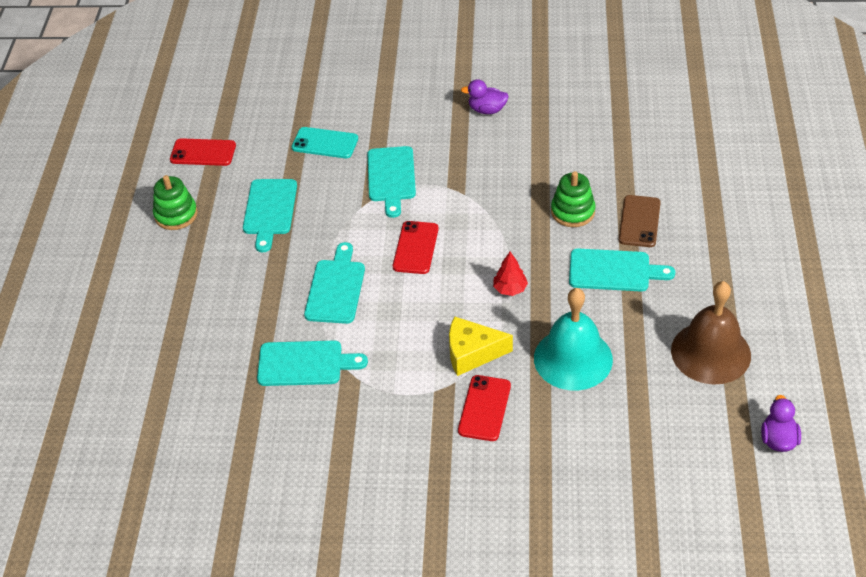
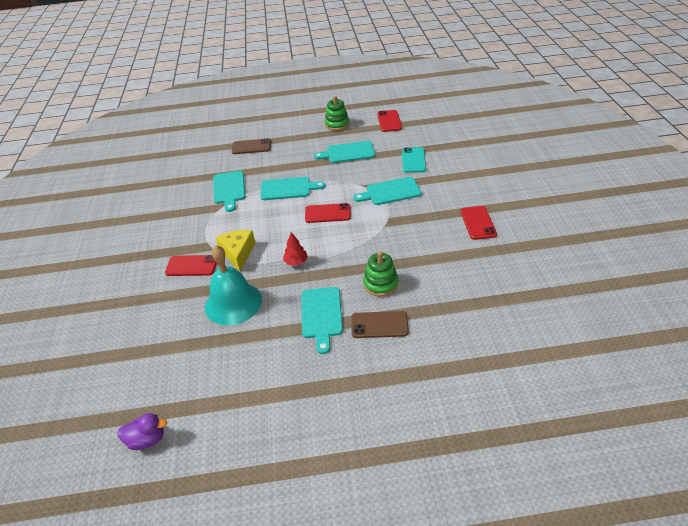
camera: 80 degrees right, 5 degrees down
(187, 332) = (251, 147): none -> brown phone
(487, 110) = (478, 223): purple duck -> red phone
(710, 352) = (240, 385): brown bell -> none

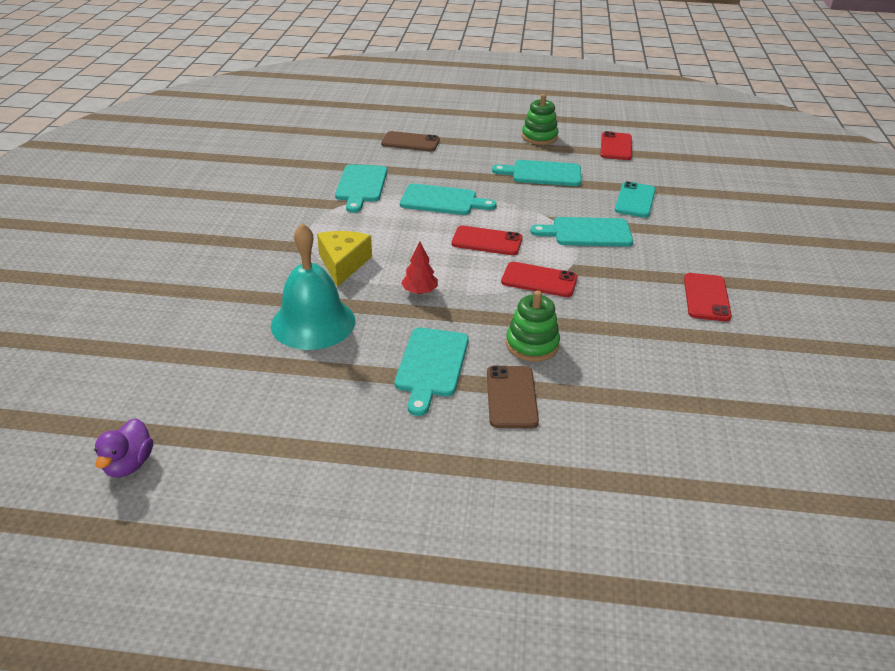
camera: 10 degrees right, 5 degrees down
(147, 439) = (129, 464): purple duck -> purple duck turned 90 degrees clockwise
(192, 266) = (275, 266): red phone -> red phone (539, 280)
(379, 325) = (511, 397): brown phone -> brown phone turned 75 degrees clockwise

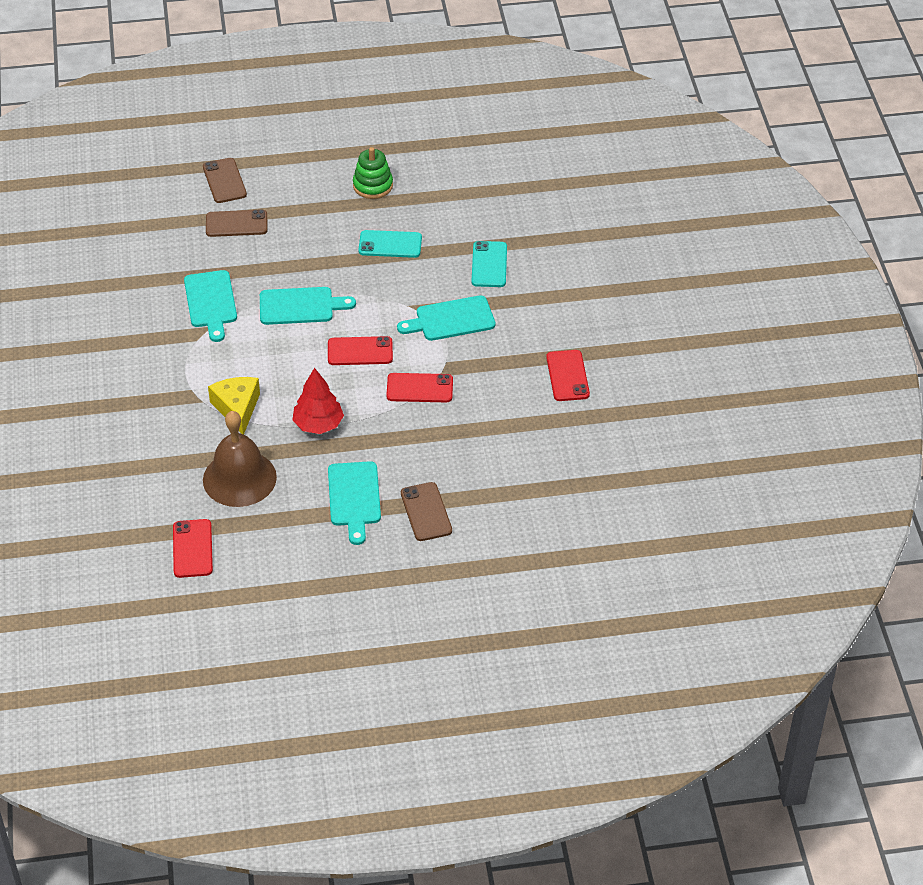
camera: 15 degrees left, 10 degrees up
(129, 464) = (162, 632): purple duck -> none
(313, 323) = (239, 478): turquoise bell -> brown bell
(413, 118) = (224, 181): none -> brown phone
(420, 291) = (318, 424): red tree -> red tree, size x1.54
(532, 345) = (430, 459): green stacking toy -> none
(543, 173) = (390, 244): turquoise cutting board -> turquoise phone
(616, 147) = (457, 185): red phone -> red phone (192, 549)

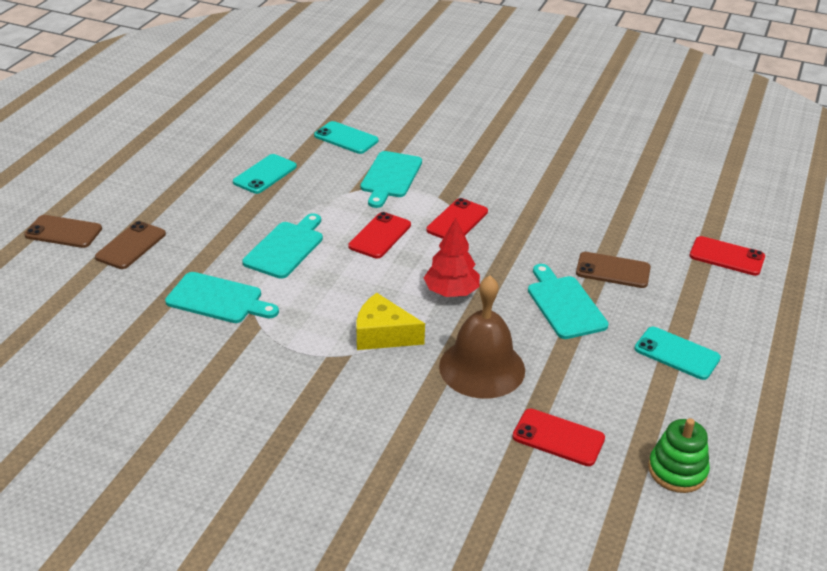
camera: 60 degrees left, 10 degrees down
(341, 587) = (677, 353): none -> turquoise phone
(354, 498) = (564, 304): turquoise cutting board -> turquoise cutting board turned 135 degrees counterclockwise
(373, 185) = (182, 157): green stacking toy -> green stacking toy (677, 470)
(567, 376) = (510, 148): red phone -> red phone (726, 256)

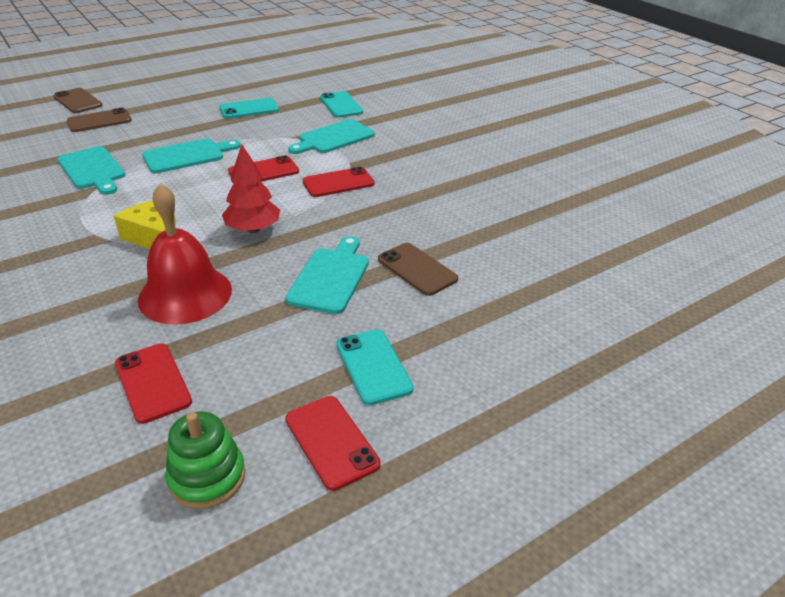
camera: 35 degrees right, 0 degrees up
(482, 368) = (185, 294): brown bell -> red bell
(726, 256) = (555, 304): red phone -> red phone (331, 441)

